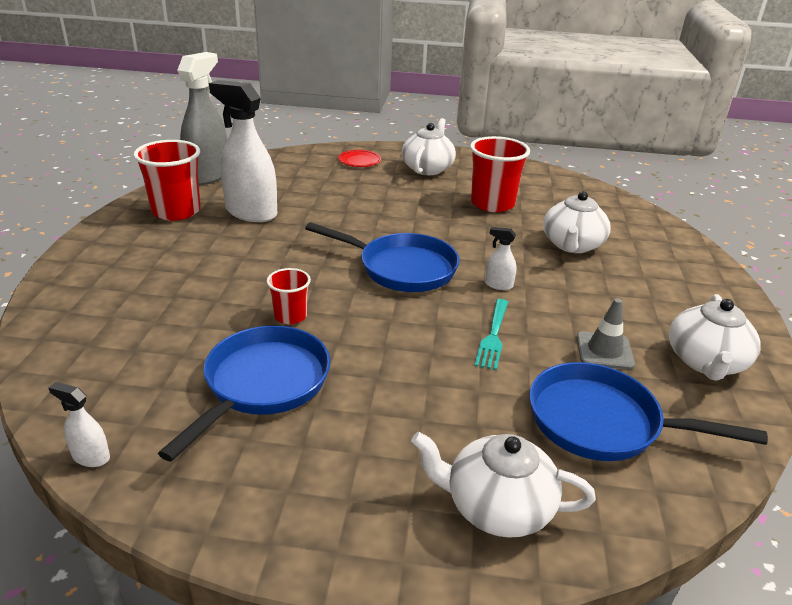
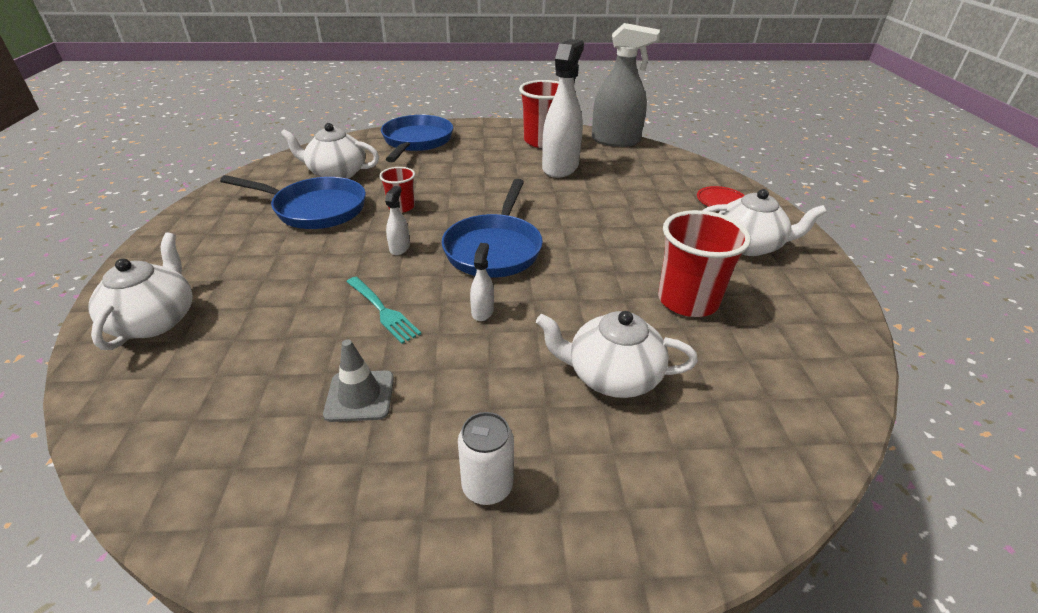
camera: 80 degrees right, 5 degrees up
(91, 457) = (255, 172): white spray bottle -> white spray bottle (400, 248)
(493, 336) = (382, 311): turquoise fork -> turquoise fork turned 135 degrees counterclockwise
(602, 422) = (237, 387): blue pan -> blue pan (416, 141)
(675, 302) = (487, 486): none -> white can
(705, 362) = (336, 503): white teapot -> white teapot (336, 173)

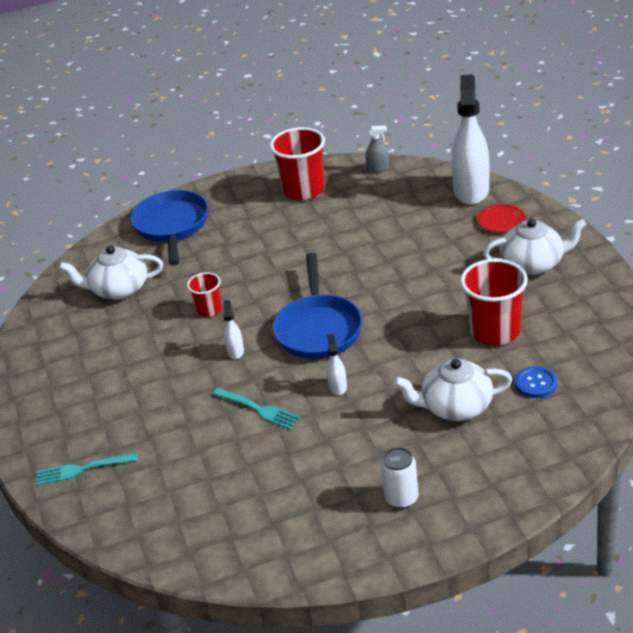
camera: 10 degrees left, 0 degrees up
(155, 320) = (82, 469): white teapot -> turquoise fork
(315, 209) = (130, 335): blue pan -> none
(360, 396) = (284, 473): grey traffic cone -> none
(560, 167) = (336, 220): white spray bottle -> white spray bottle (471, 191)
(615, 141) = (378, 169): grey spray bottle -> grey spray bottle, size x0.42
(726, 375) = (536, 383): none -> blue button

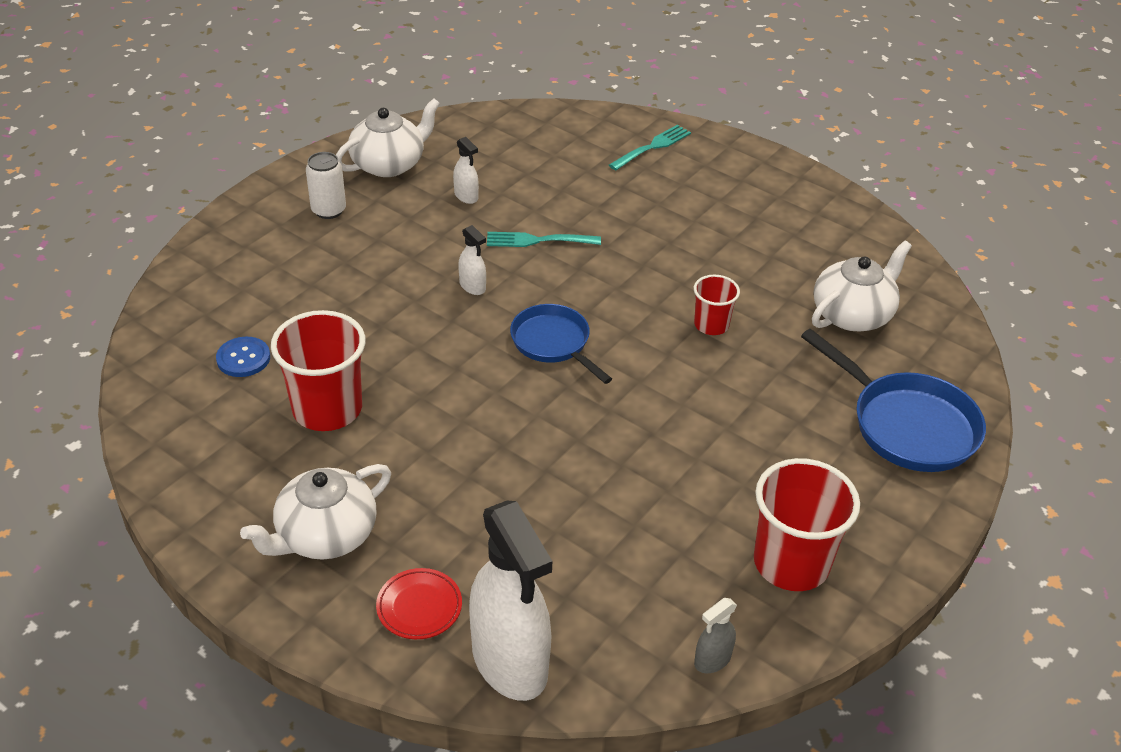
camera: 140 degrees right, 5 degrees up
(235, 351) = (625, 288): white spray bottle -> white spray bottle (466, 196)
(318, 329) = (553, 343): blue pan -> blue pan, size x0.66
(455, 407) = (325, 305): white teapot -> white teapot (389, 164)

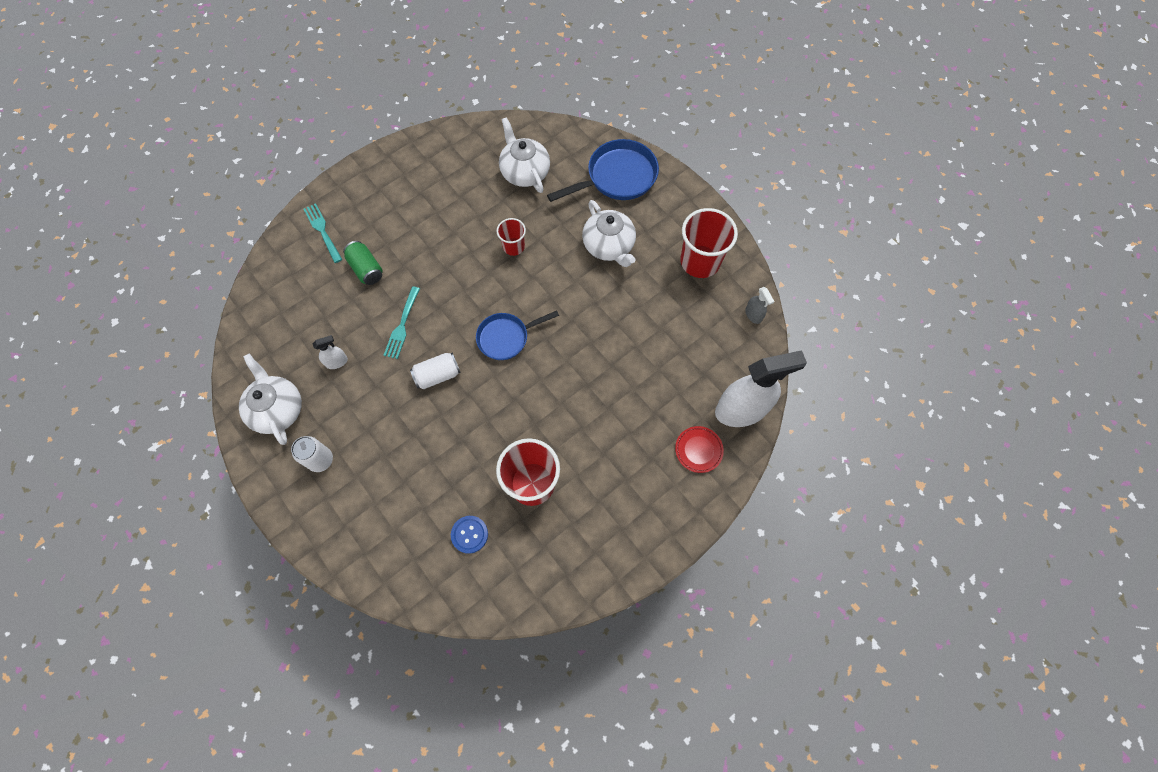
camera: 75 degrees left, 25 degrees up
(325, 535) = (637, 496): white teapot -> white teapot (609, 246)
(472, 286) = (437, 375): white spray bottle -> white can
(611, 193) = (366, 269): none -> green can

